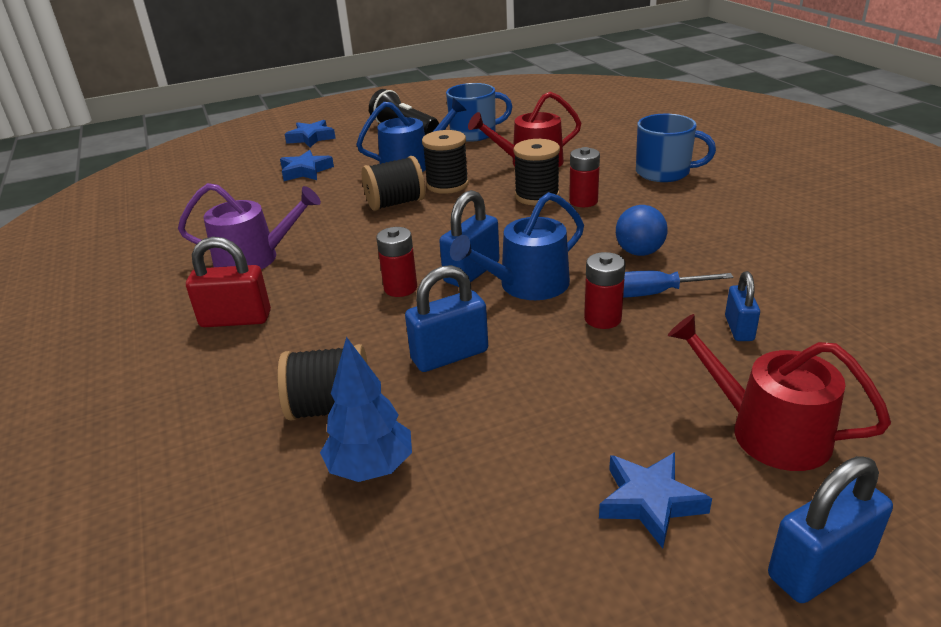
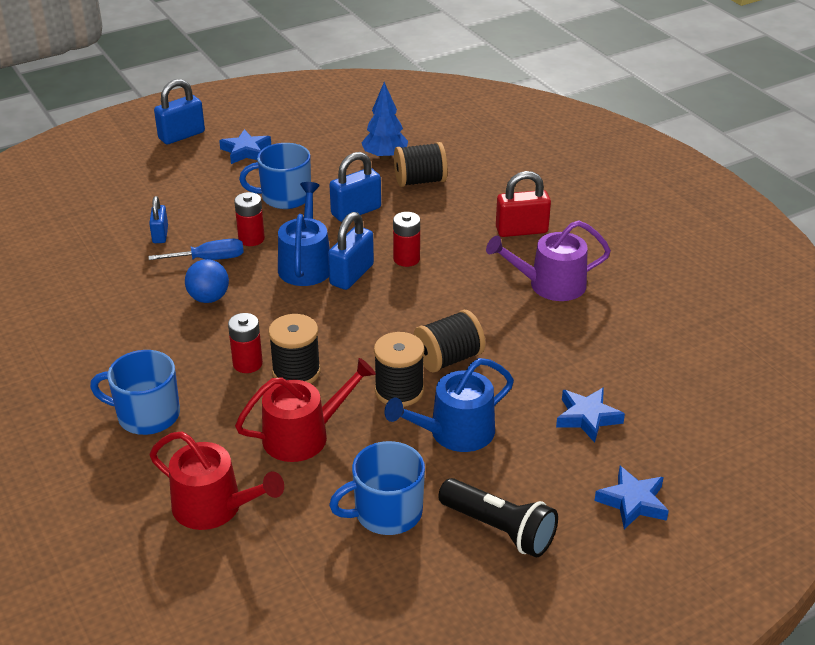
camera: 170 degrees right, 5 degrees up
(527, 285) = (305, 264): blue watering can -> blue watering can turned 45 degrees counterclockwise
(560, 386) = (284, 197): none -> blue mug
(768, 431) = (175, 180): red watering can -> red watering can (214, 507)

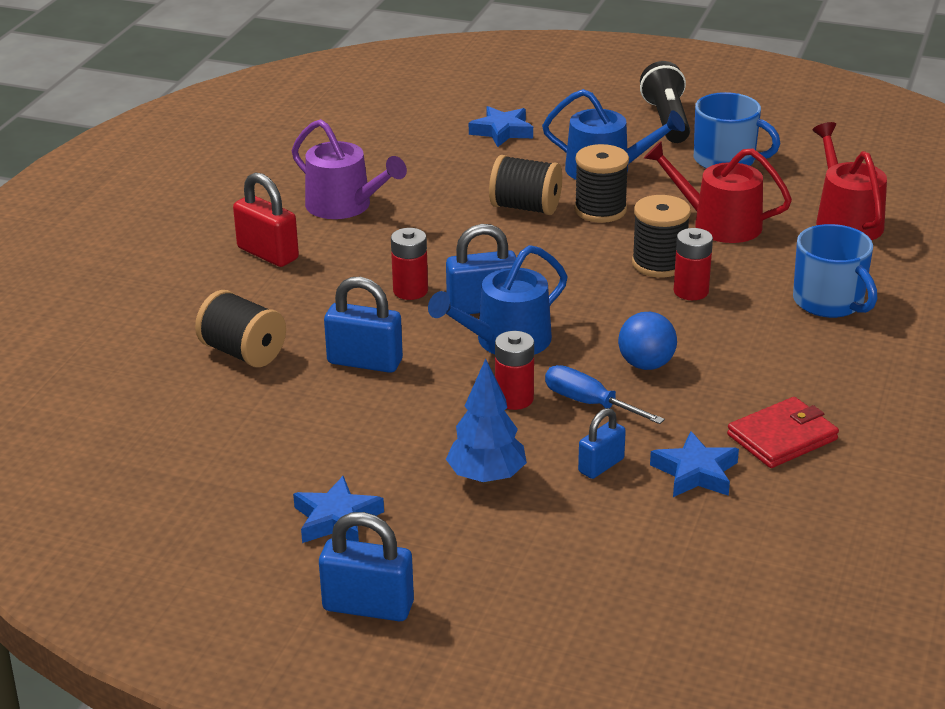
camera: 130 degrees left, 5 degrees down
(81, 302) = (782, 437): none -> red wallet
(284, 197) = (402, 425): blue mug -> none
(385, 157) = (215, 403): blue tree -> blue tree (486, 477)
(632, 502) = (562, 91): blue star -> blue star (695, 472)

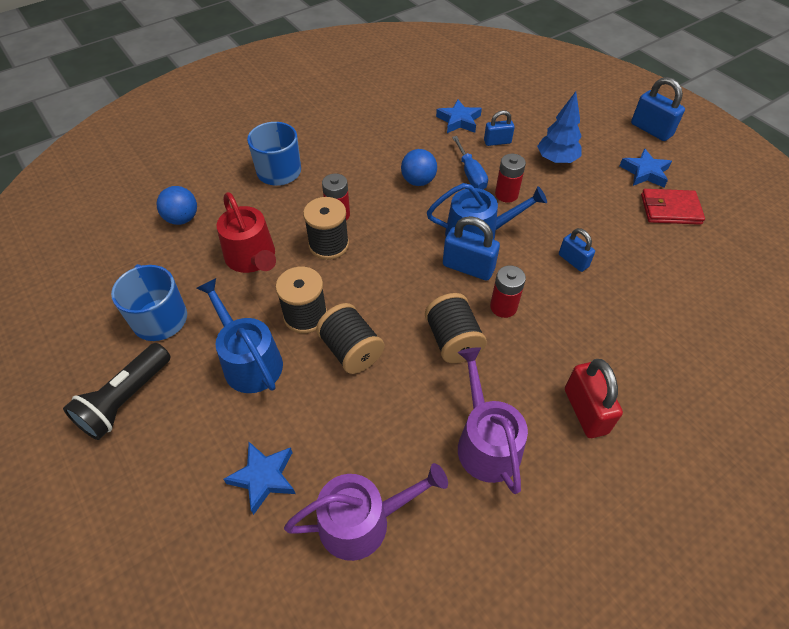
camera: 145 degrees left, 20 degrees up
(243, 353) = (650, 309): black spool -> black spool (453, 340)
(365, 362) = (573, 261): blue padlock -> blue padlock, size x0.63
(403, 142) = (363, 521): none -> purple watering can
(782, 437) = (402, 118): red wallet -> red wallet (670, 209)
(845, 220) = (182, 219): red watering can -> blue ball

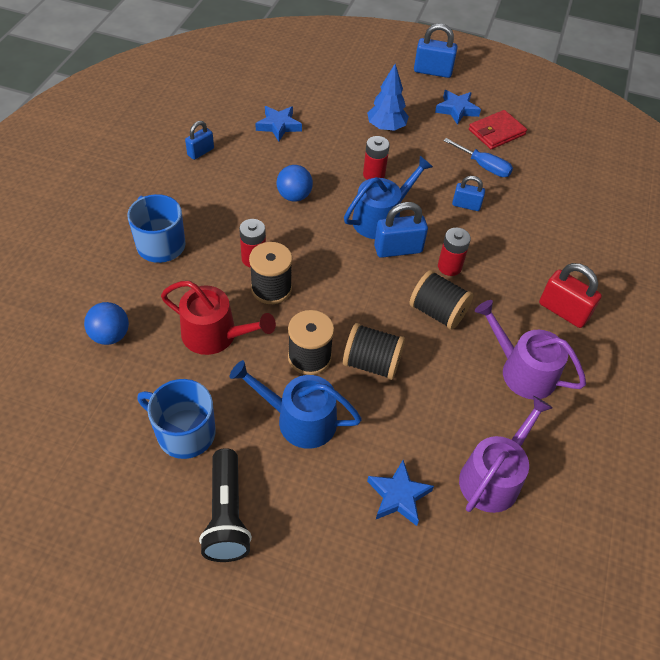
camera: 40 degrees left, 0 degrees up
(470, 174) = (331, 170): blue screwdriver -> blue screwdriver (483, 166)
(497, 142) = (327, 132): blue padlock -> blue padlock (200, 152)

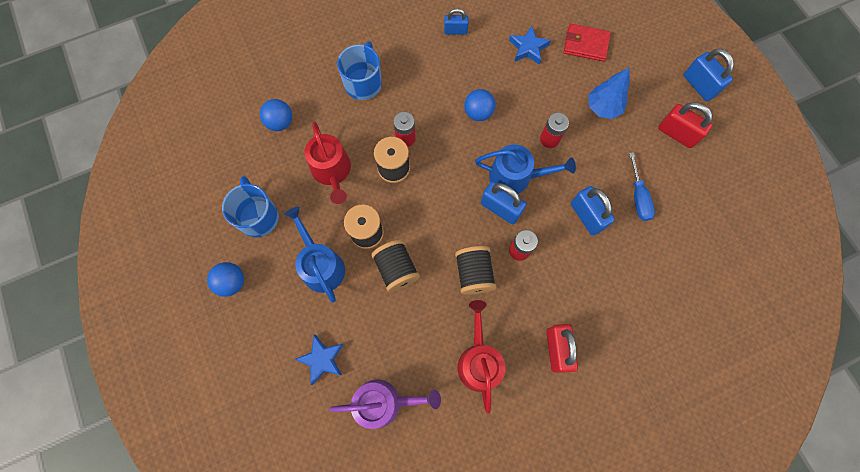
camera: 50 degrees right, 20 degrees up
(226, 515) = (232, 282): black flashlight -> blue ball
(456, 110) = (676, 134): blue star -> red padlock
(466, 205) = (586, 216): blue padlock -> blue padlock, size x1.58
(496, 132) = (684, 177): red wallet -> red wallet (585, 44)
(522, 371) = (479, 361): purple watering can -> red watering can

